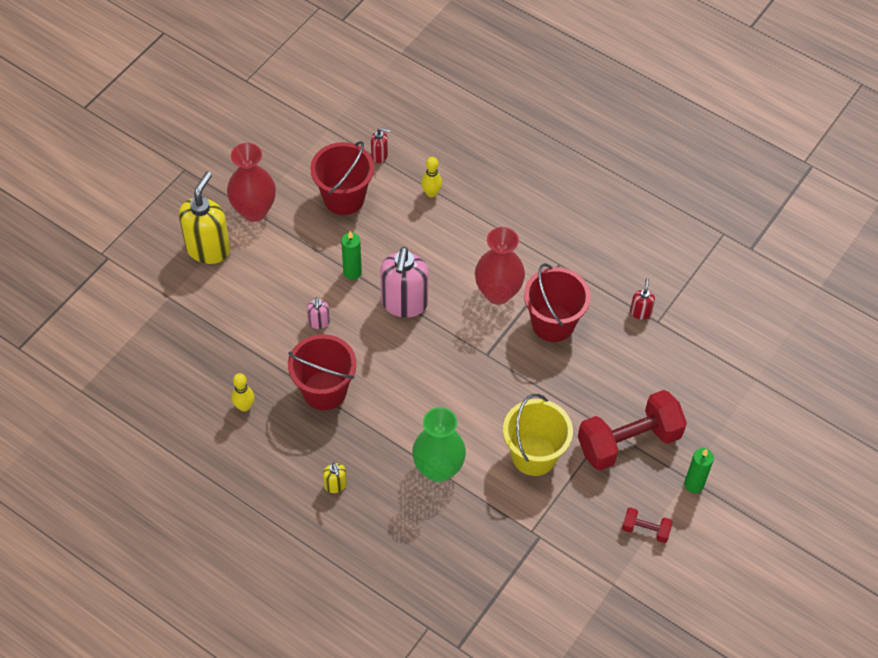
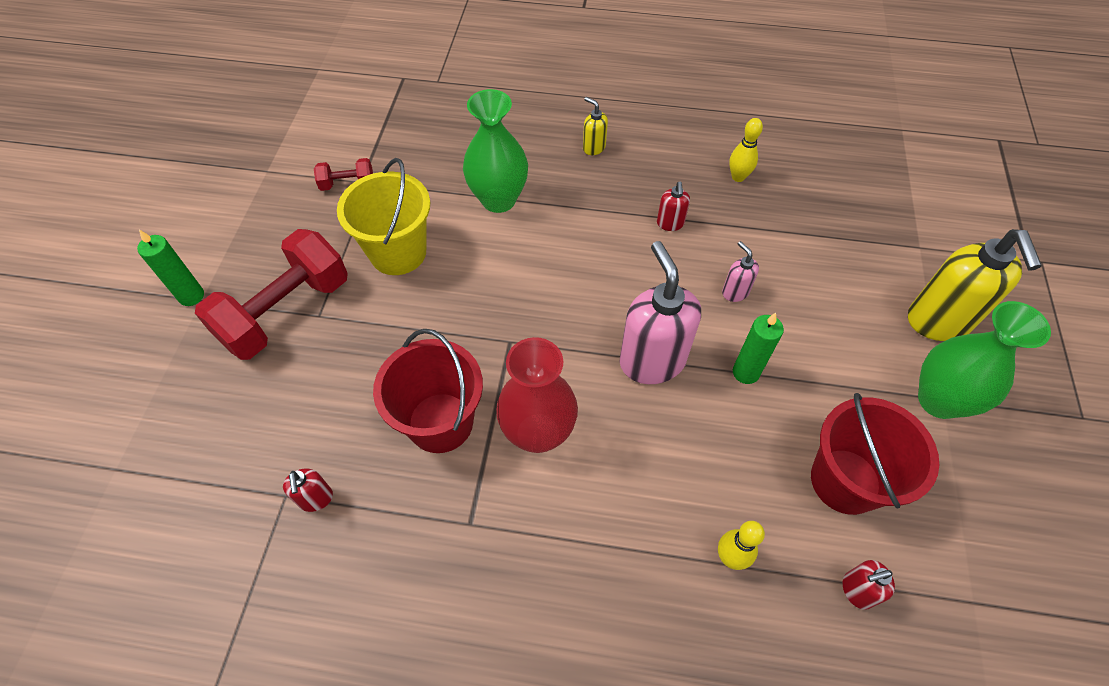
camera: 155 degrees right, 0 degrees up
(254, 210) = (939, 400): red vase -> green vase
(324, 391) = (670, 223): red bucket -> red soap dispenser
(645, 530) = (242, 229): red dumbbell -> red dumbbell (347, 184)

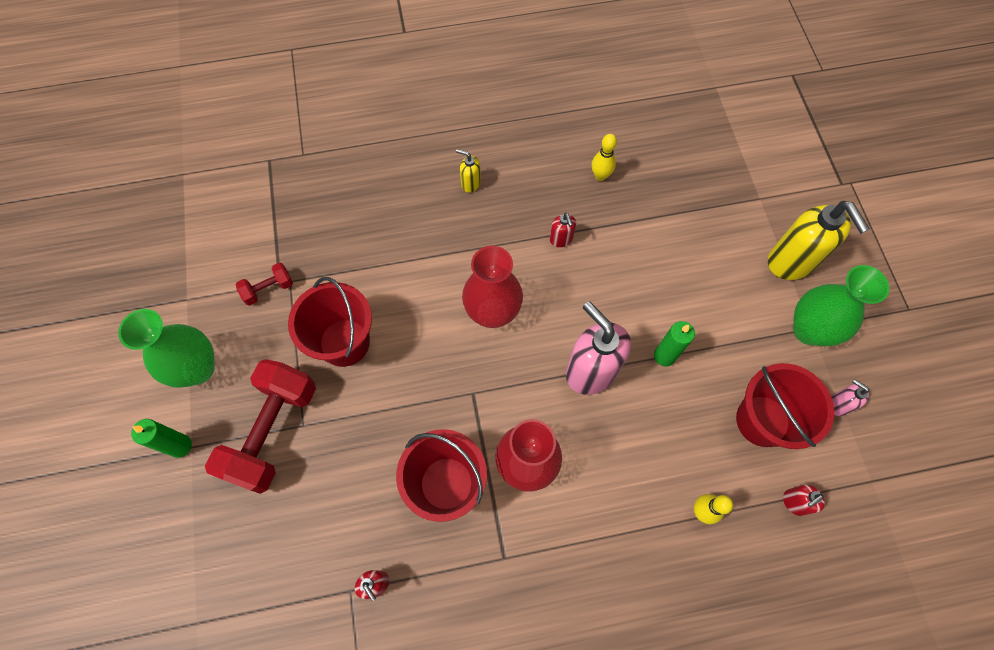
camera: 20 degrees left, 10 degrees up
(398, 252) = (344, 342): yellow bucket -> red bucket
(498, 199) = (409, 262): green vase -> green vase (198, 368)
(565, 271) = (492, 313): none -> red vase
(735, 292) = (633, 287): pink soap dispenser -> pink soap dispenser (838, 404)

